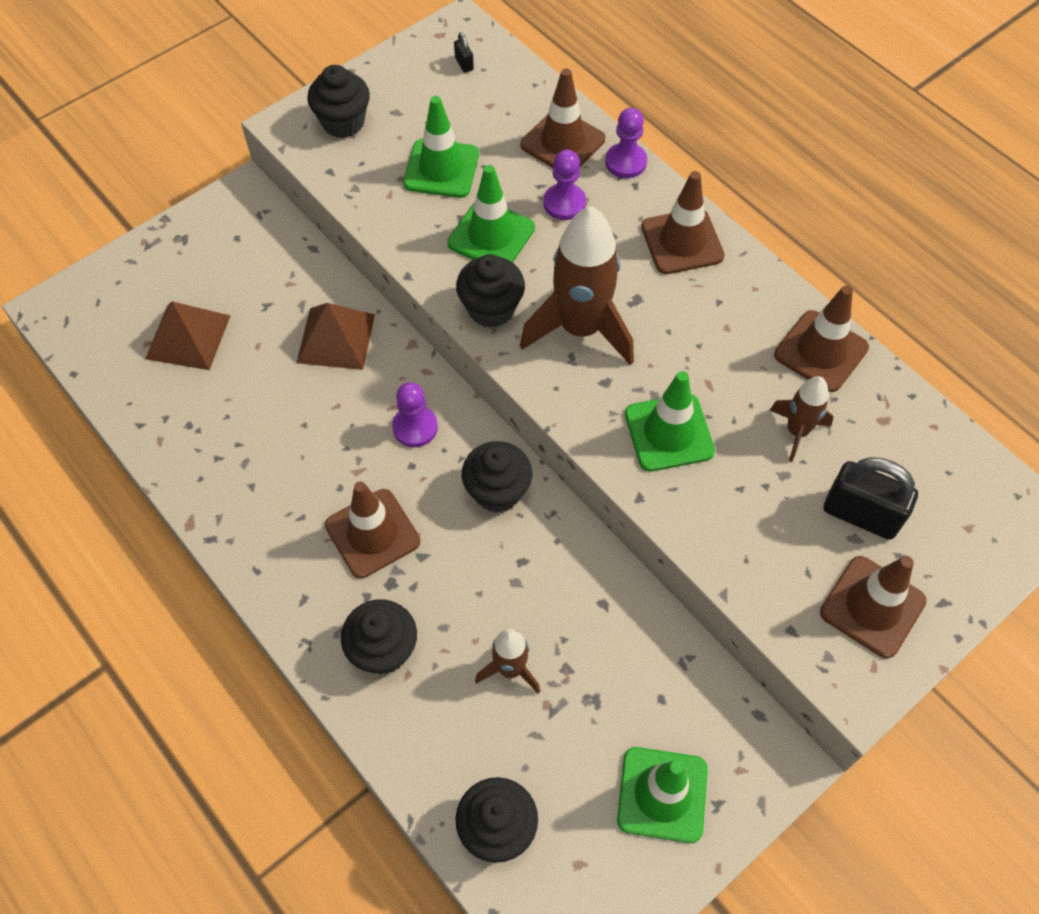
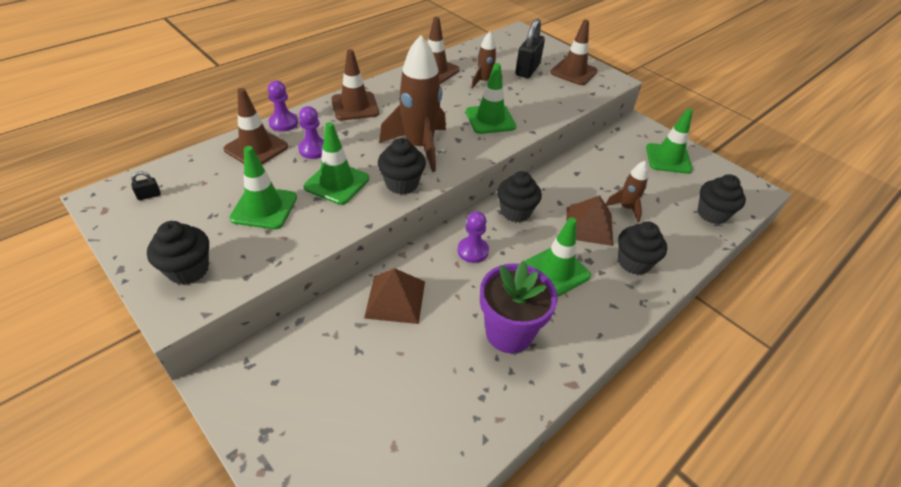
camera: 95 degrees left, 15 degrees down
(188, 337) = (388, 410): brown pyramid -> brown pyramid (589, 226)
(272, 460) = (509, 333): none -> purple flower pot
(372, 533) = (556, 270): brown traffic cone -> green traffic cone

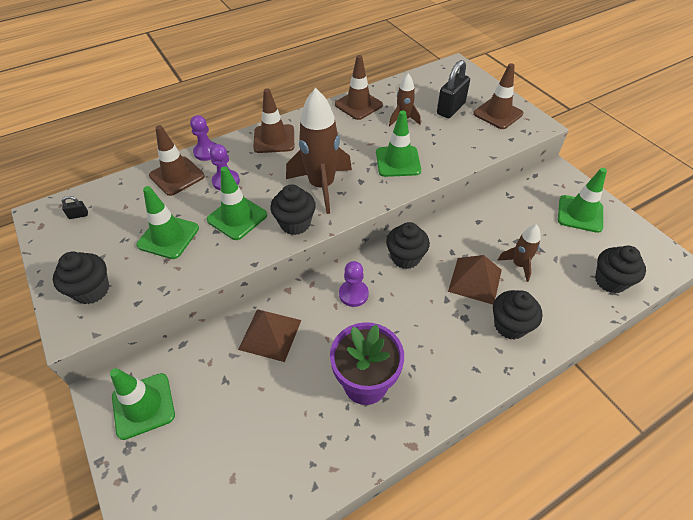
camera: 15 degrees right, 5 degrees up
(556, 270) = (429, 324): green traffic cone -> green traffic cone (143, 405)

